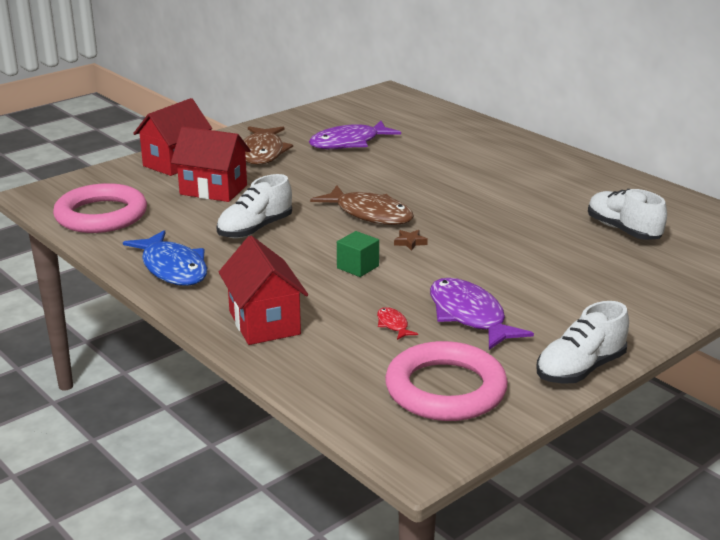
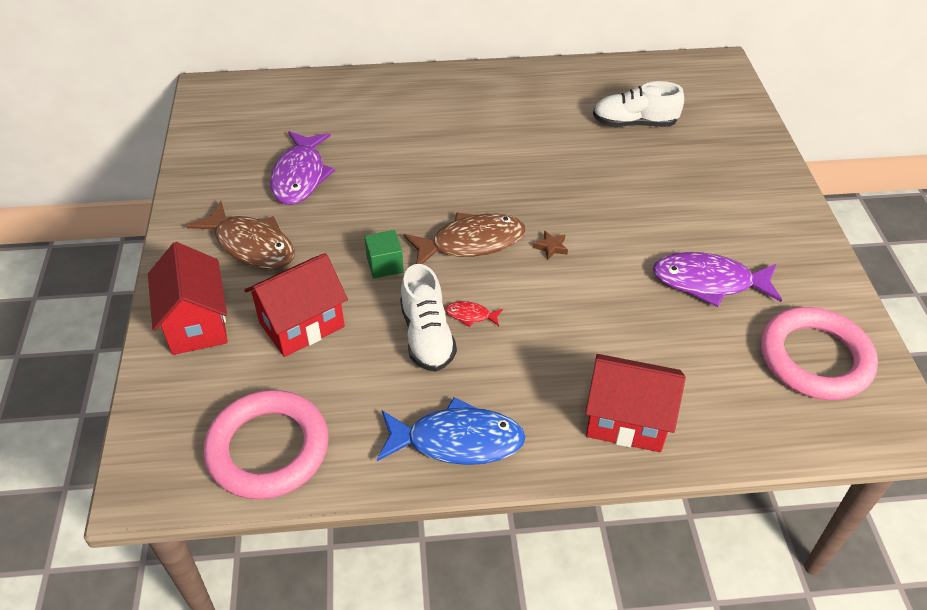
camera: 55 degrees left, 20 degrees up
(358, 267) = (569, 304): green cube -> green cube (385, 265)
(393, 325) = (691, 335): red fish -> red fish (470, 315)
(580, 369) = (828, 268): white shoe -> none

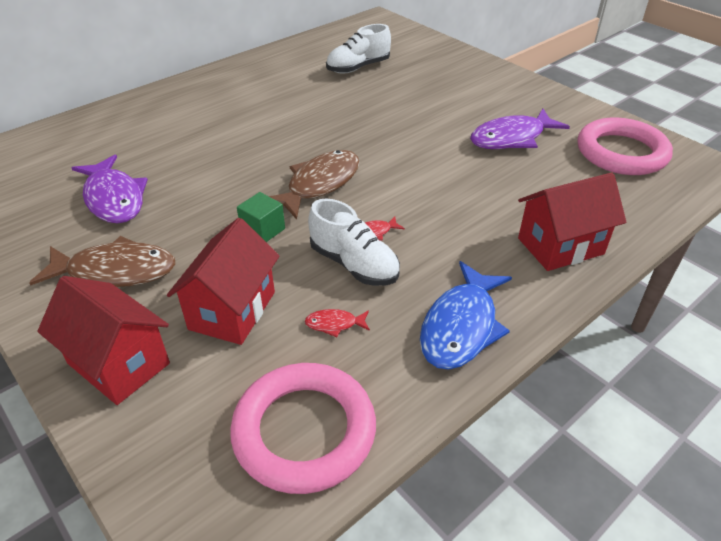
camera: 35 degrees left, 5 degrees down
(363, 380) = (334, 324): none -> red fish
(457, 440) = (461, 326): blue fish -> blue fish turned 150 degrees clockwise
(551, 247) = (384, 162): brown star -> none

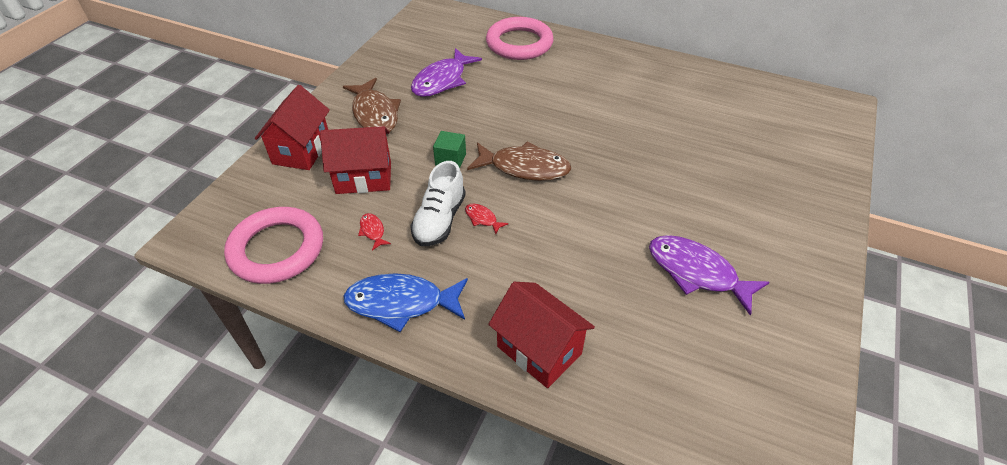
camera: 65 degrees right, 5 degrees up
(358, 68) = (727, 126): white shoe -> none
(621, 153) = (749, 378): pink ring -> pink ring (519, 43)

